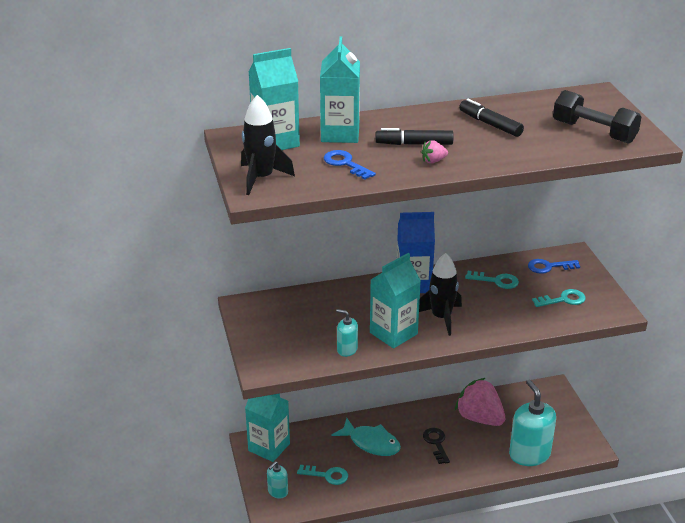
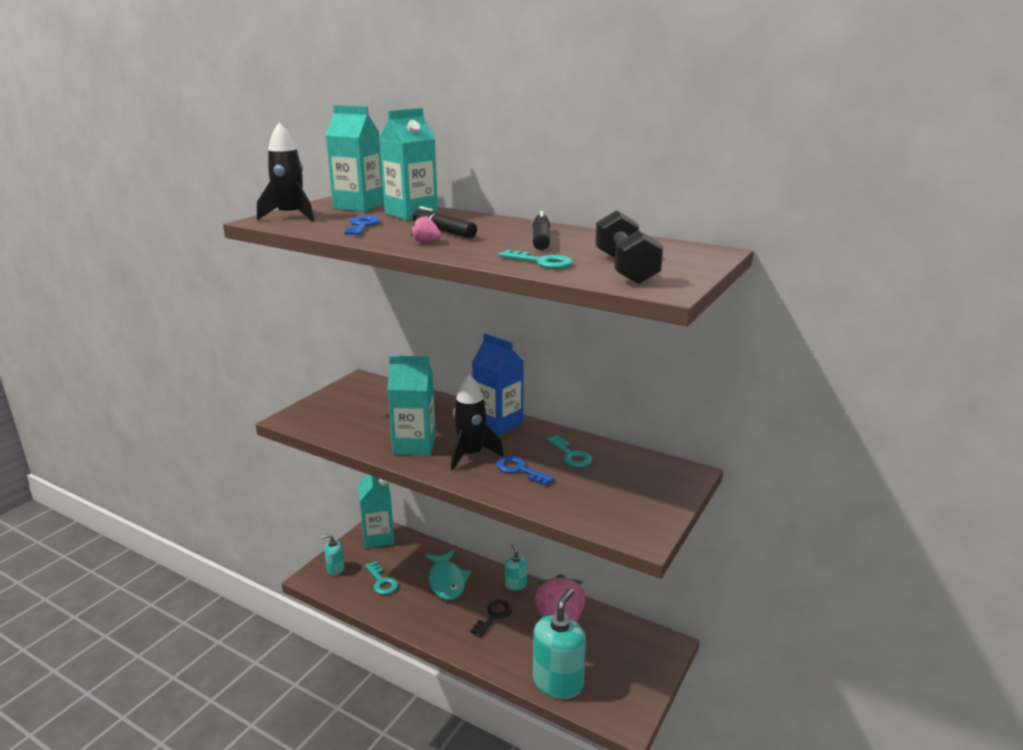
camera: 45 degrees right, 10 degrees down
(347, 349) = (362, 437): turquoise soap dispenser -> turquoise soap dispenser (516, 585)
(549, 267) = (643, 469): blue key -> blue key (520, 470)
(563, 300) = (605, 499): turquoise key -> turquoise key (541, 262)

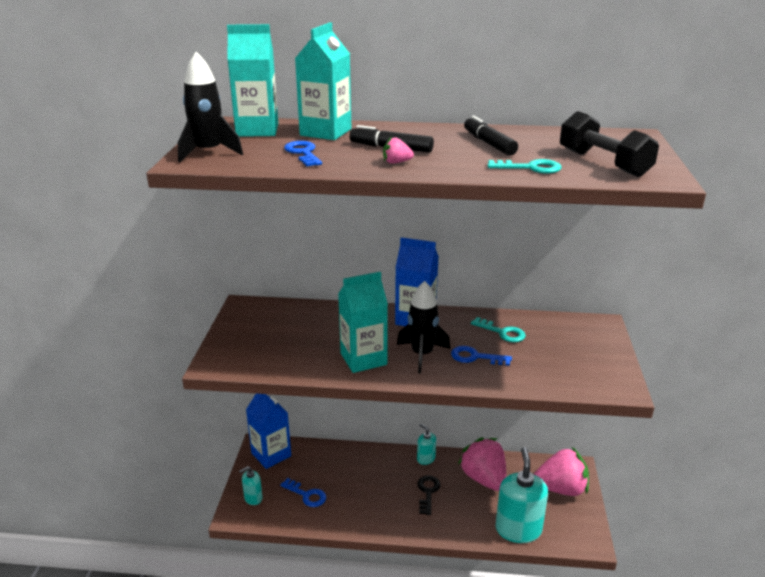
camera: 25 degrees left, 5 degrees up
(378, 537) = (271, 454): turquoise carton -> blue carton
(382, 581) = (306, 495): turquoise key -> blue key
(447, 581) = (365, 475): turquoise fish -> none
(635, 659) = (561, 489): none -> pink strawberry

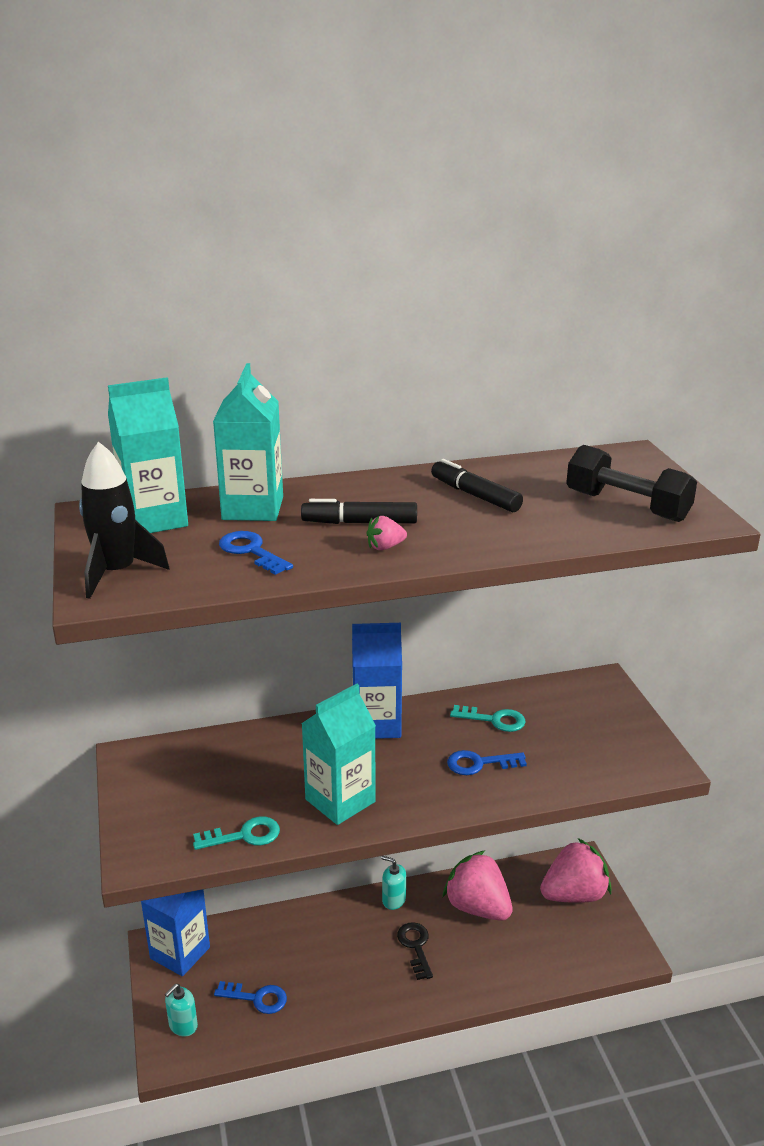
camera: 20 degrees left, 0 degrees up
(422, 354) = (412, 776): black rocket -> none
(518, 529) = (546, 964): turquoise soap dispenser -> none
(530, 168) = (551, 528): turquoise key -> turquoise key (244, 835)

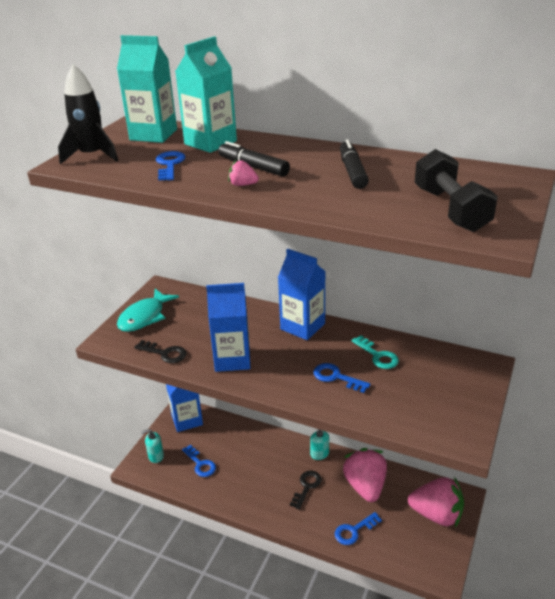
camera: 40 degrees right, 5 degrees up
(155, 804) = (144, 317): none -> turquoise fish
(244, 835) = (165, 353): turquoise key -> black key
(340, 800) = (232, 359): turquoise carton -> blue carton
(511, 963) = (354, 531): none -> blue key

